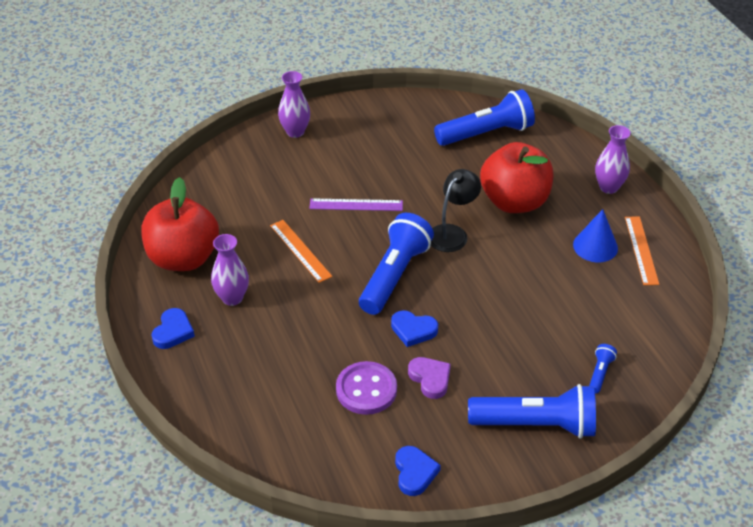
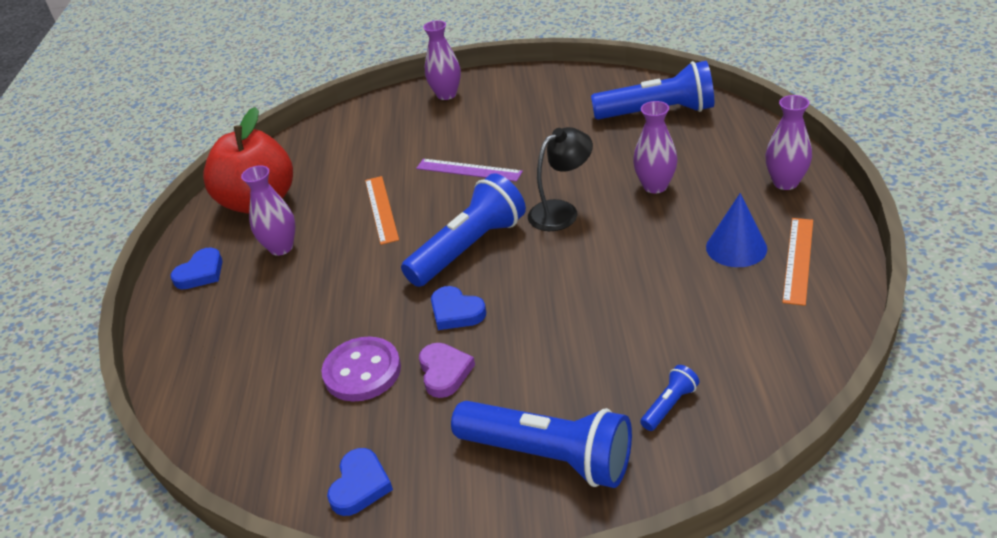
camera: 25 degrees right, 5 degrees down
(514, 202) = (655, 186): red apple -> purple vase

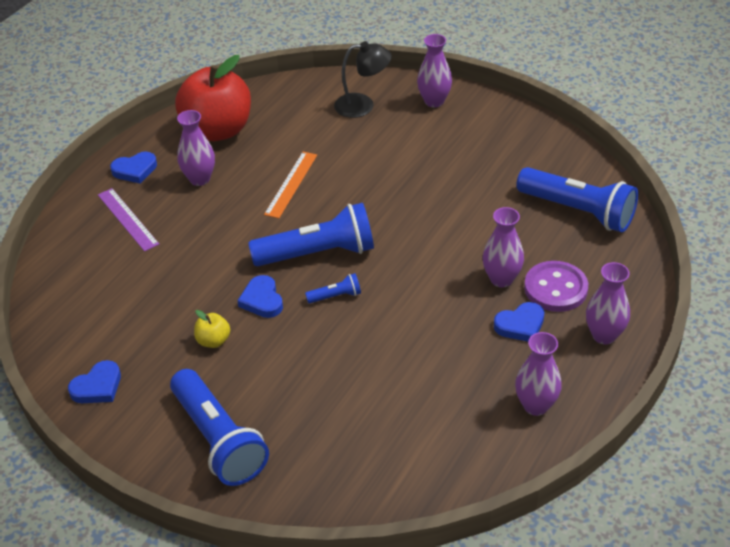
camera: 30 degrees right, 5 degrees up
(362, 371) = (166, 308): purple button -> purple button (555, 288)
(444, 372) = (213, 341): purple heart -> yellow apple
(468, 170) = (382, 184): purple ruler -> purple ruler (127, 219)
(561, 211) = (411, 260): black lamp -> black lamp (363, 105)
(669, 405) = (325, 455): blue flashlight -> blue flashlight (336, 296)
(712, 210) = (520, 325): none -> blue heart
(736, 247) = (502, 367): blue cone -> none
(798, 260) = (535, 405): orange ruler -> purple vase

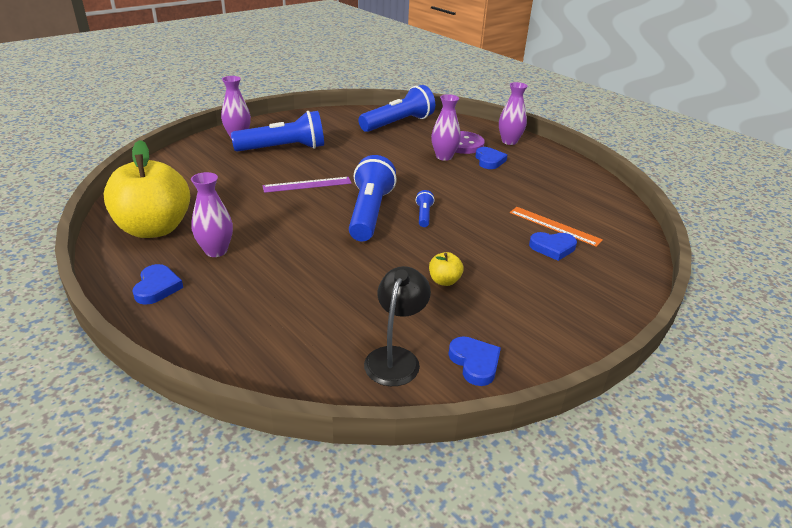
camera: 75 degrees left, 10 degrees down
(127, 219) = (233, 304): purple ruler -> purple ruler (307, 185)
(218, 130) = (154, 229): red apple -> yellow apple
(219, 440) = (563, 298): blue flashlight -> blue flashlight (283, 148)
(262, 300) = (407, 248): blue heart -> blue heart (552, 248)
(291, 184) = (273, 208): orange ruler -> orange ruler (554, 226)
(363, 105) = (208, 161): black lamp -> black lamp (395, 357)
(535, 405) = (560, 172): purple vase -> none

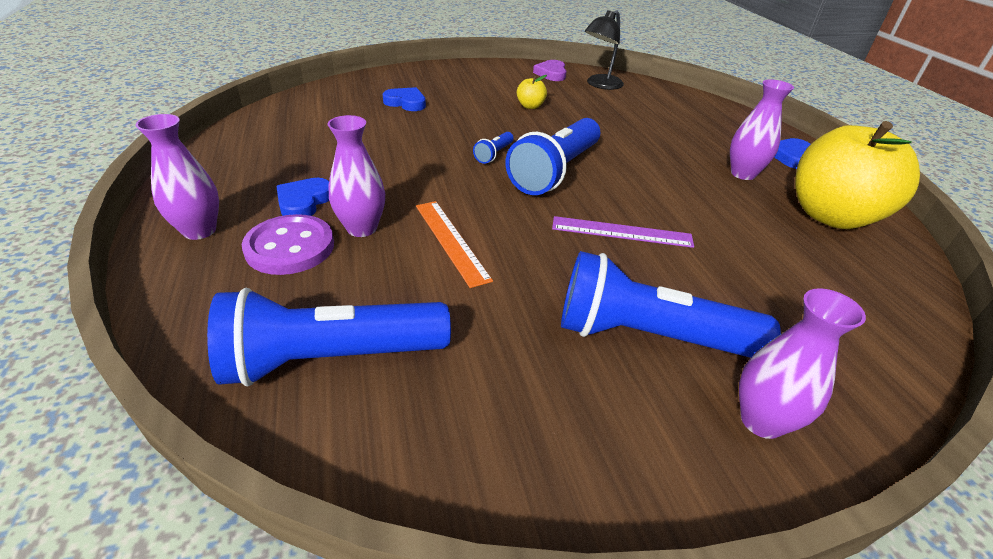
camera: 155 degrees left, 5 degrees up
(475, 363) = (551, 73): blue heart -> purple heart
(554, 226) = (372, 115): orange ruler -> orange ruler (451, 241)

